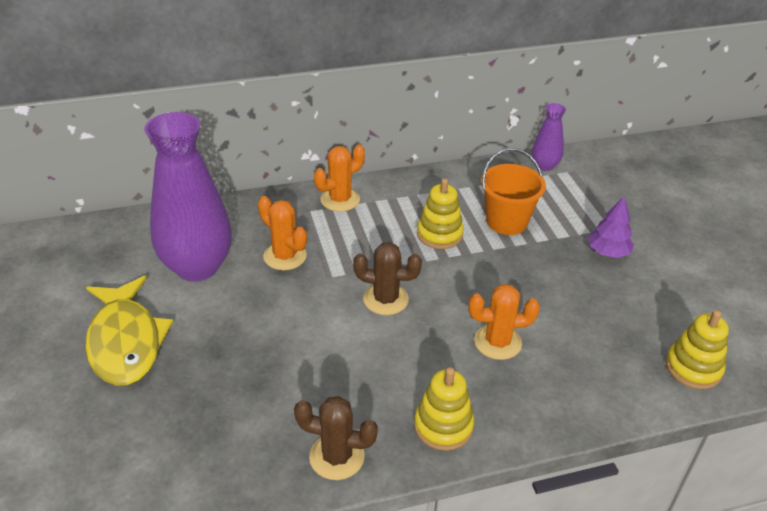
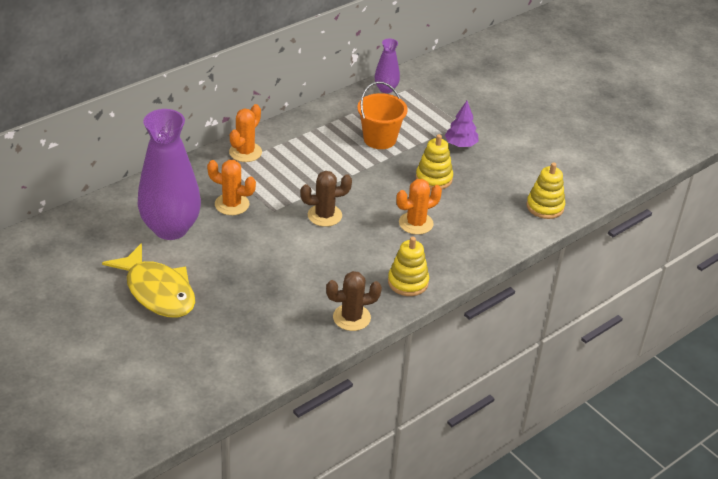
camera: 25 degrees left, 0 degrees up
(439, 234) = (336, 160): yellow stacking toy -> yellow stacking toy (434, 178)

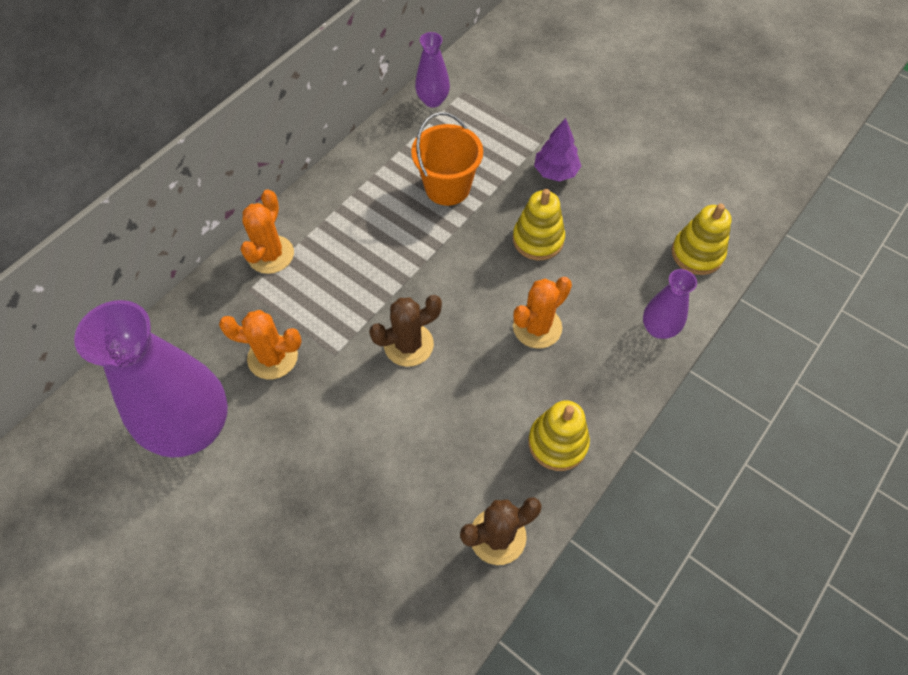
camera: 10 degrees left, 20 degrees up
(157, 291) = (198, 562): yellow fish -> none
(500, 240) = (658, 328): none -> purple vase

